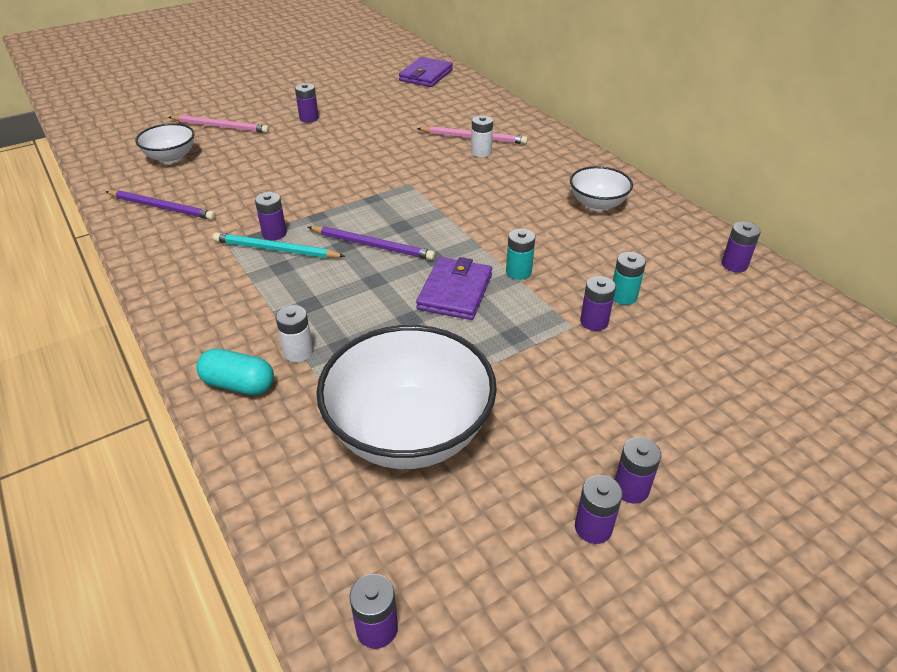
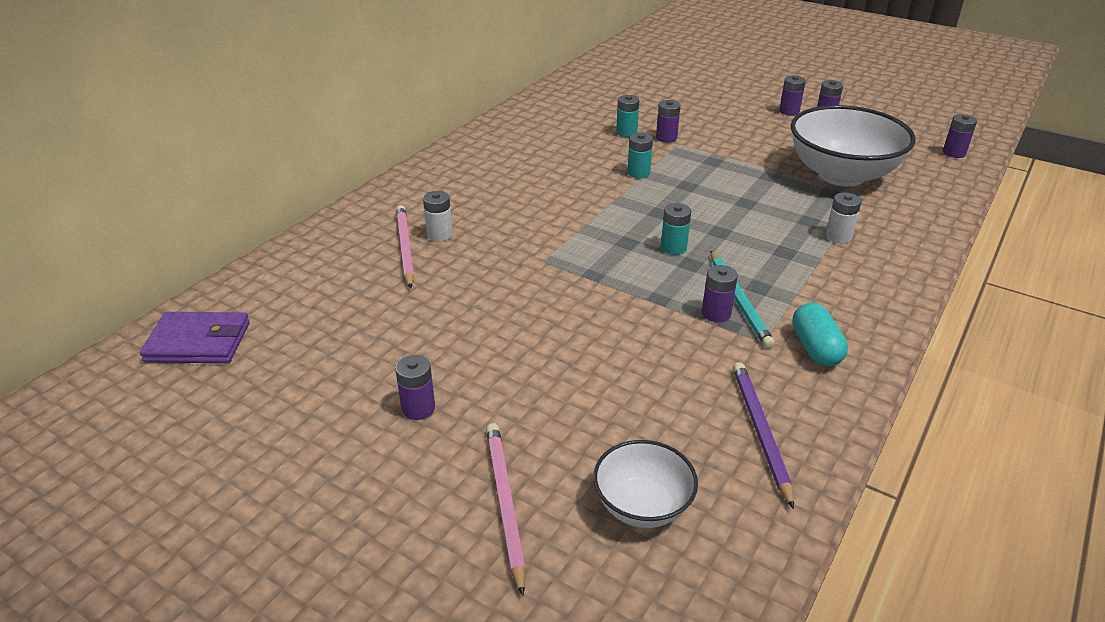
camera: 115 degrees left, 5 degrees down
(239, 384) = (899, 249): turquoise capsule -> turquoise capsule (815, 348)
(372, 245) = (673, 248): purple pencil -> turquoise battery
(455, 292) = (692, 192): purple wallet -> none
(597, 204) = (503, 158): white bowl -> none
(734, 265) = (548, 103): purple battery -> none

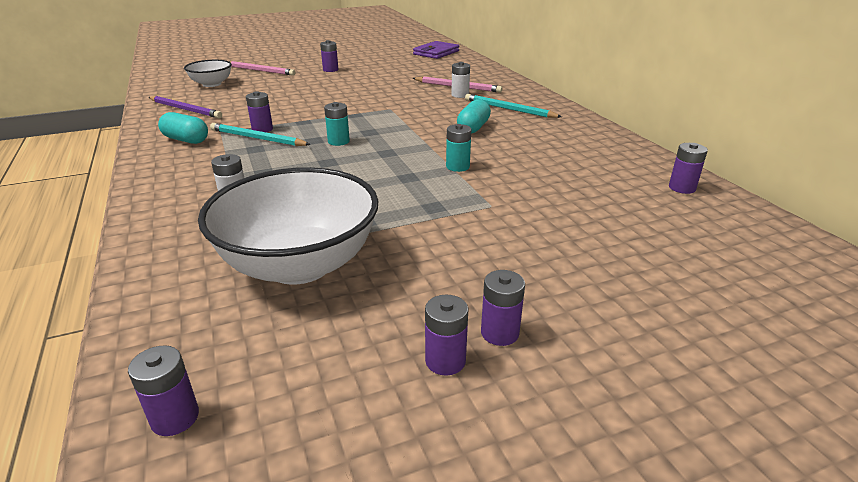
camera: 125 degrees right, 5 degrees down
(461, 191) = (509, 109): none -> turquoise pencil
(542, 193) = (473, 128): none -> turquoise capsule
(626, 132) = (549, 190): turquoise battery -> none
(666, 138) = (513, 204): purple battery -> purple battery (682, 188)

